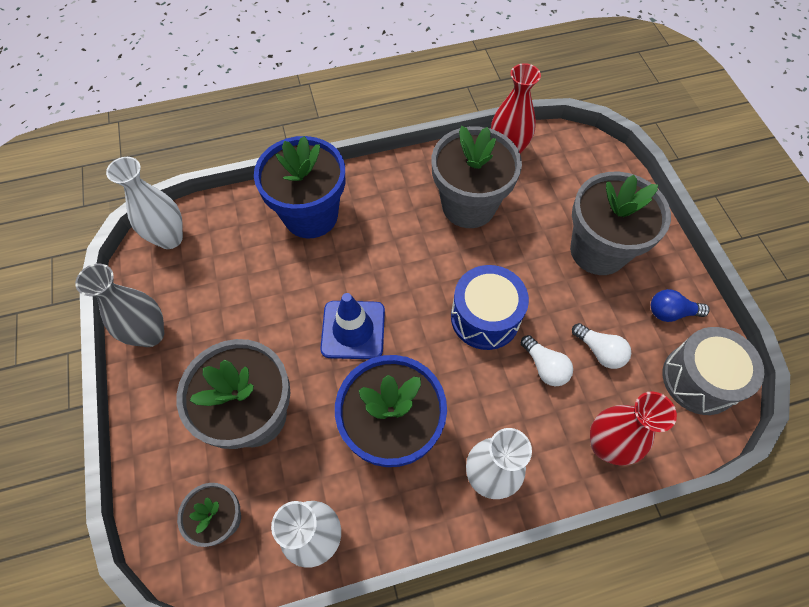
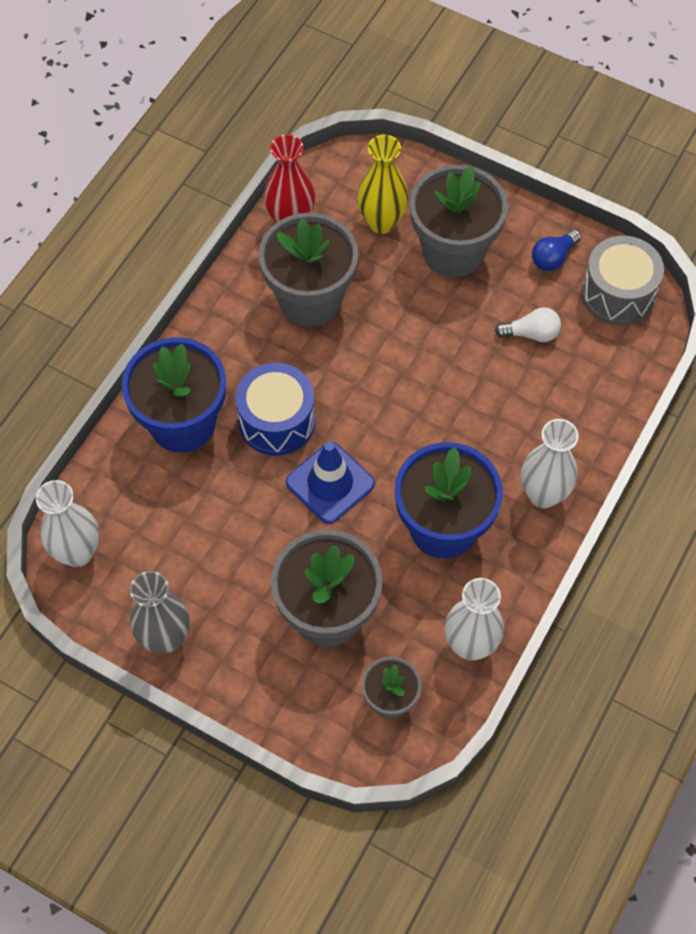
camera: 45 degrees left, 0 degrees up
(485, 317) = (422, 382): blue drum -> blue drum (276, 421)
(545, 367) = (504, 381): white light bulb -> none
(566, 195) = (381, 222): none -> yellow vase
(605, 445) = (599, 400): red vase -> none

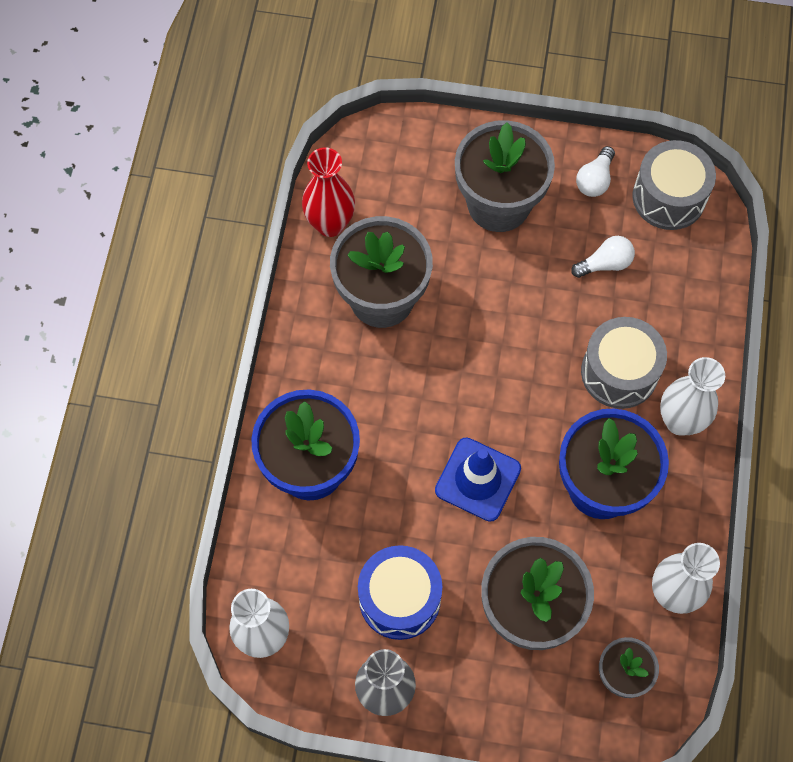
camera: 20 degrees left, 5 degrees up
(276, 421) = (401, 434): blue drum -> blue drum (399, 598)
(381, 222) = (418, 196): yellow vase -> none
(503, 433) = (619, 372): none -> grey drum
(553, 257) = (595, 180): blue light bulb -> white light bulb

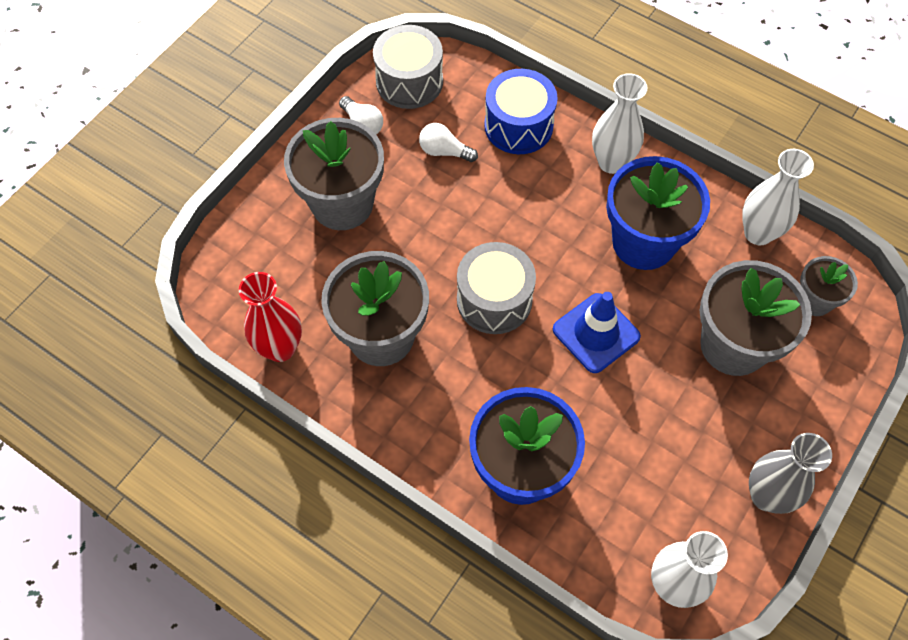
camera: 65 degrees left, 5 degrees down
(399, 598) = (682, 445): blue drum -> blue drum (518, 126)
(605, 264) = (444, 151): white light bulb -> white light bulb turned 75 degrees counterclockwise
(619, 372) = (548, 185): grey drum -> grey drum (494, 300)

